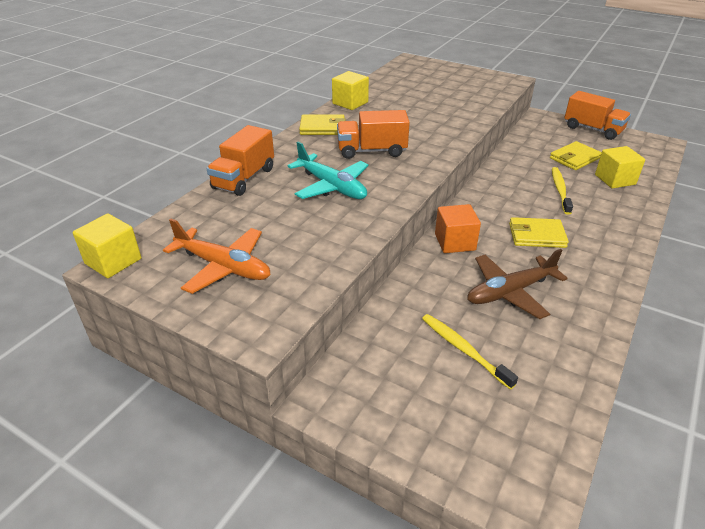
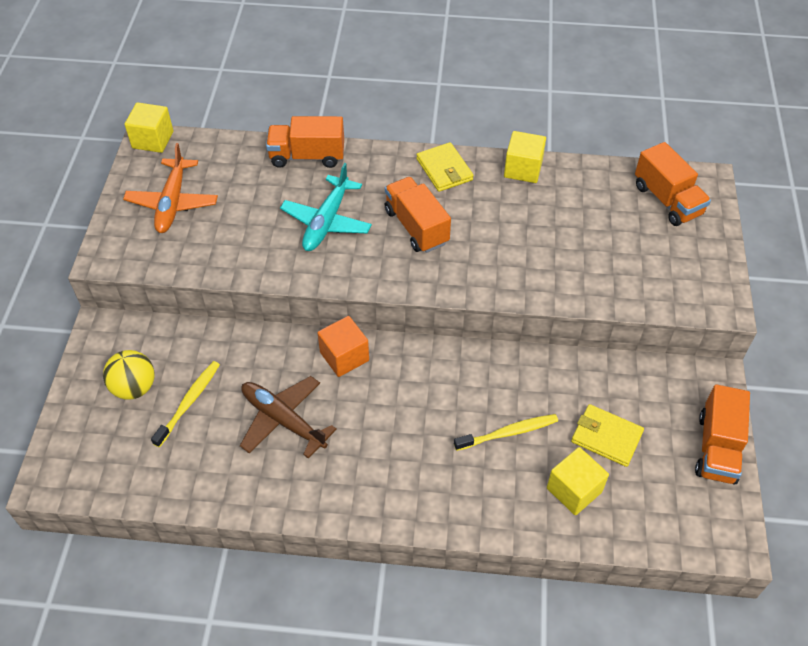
camera: 65 degrees right, 15 degrees up
(418, 72) = (667, 200): none -> orange truck
(424, 389) = (134, 387): none -> yellow ball
(537, 235) = (394, 425): yellow wallet -> none

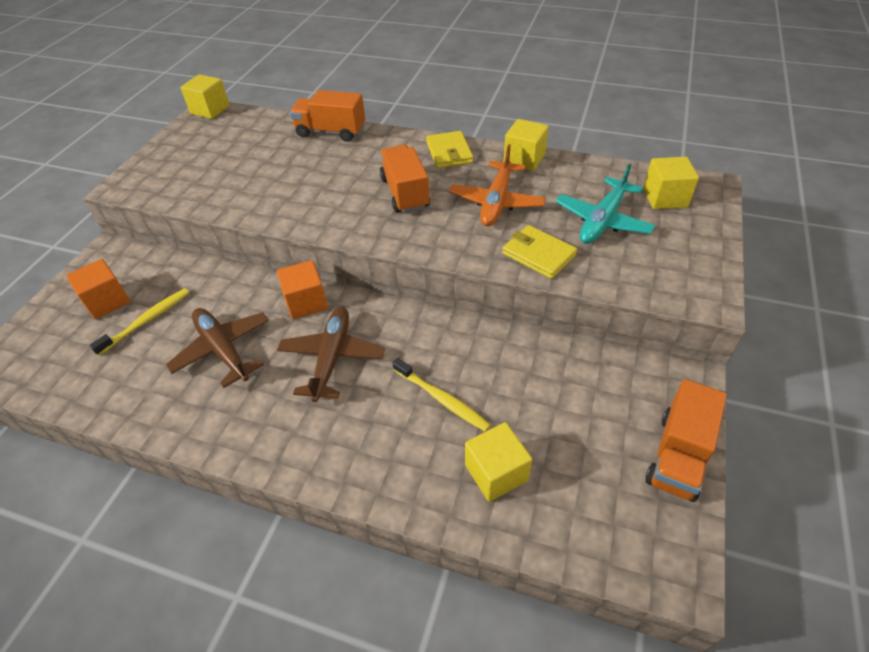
camera: 15 degrees right, 5 degrees down
(134, 387) = (107, 301): yellow ball -> orange cube
(172, 203) = (200, 154): orange plane -> orange plane (496, 202)
(326, 222) = (324, 181): turquoise plane -> turquoise plane (602, 220)
(393, 410) = (332, 357): none -> brown plane
(508, 433) = (441, 399): yellow toothbrush -> yellow toothbrush turned 45 degrees clockwise
(606, 437) = (549, 421): yellow wallet -> yellow wallet (538, 254)
(667, 200) = (665, 198): orange truck -> yellow cube

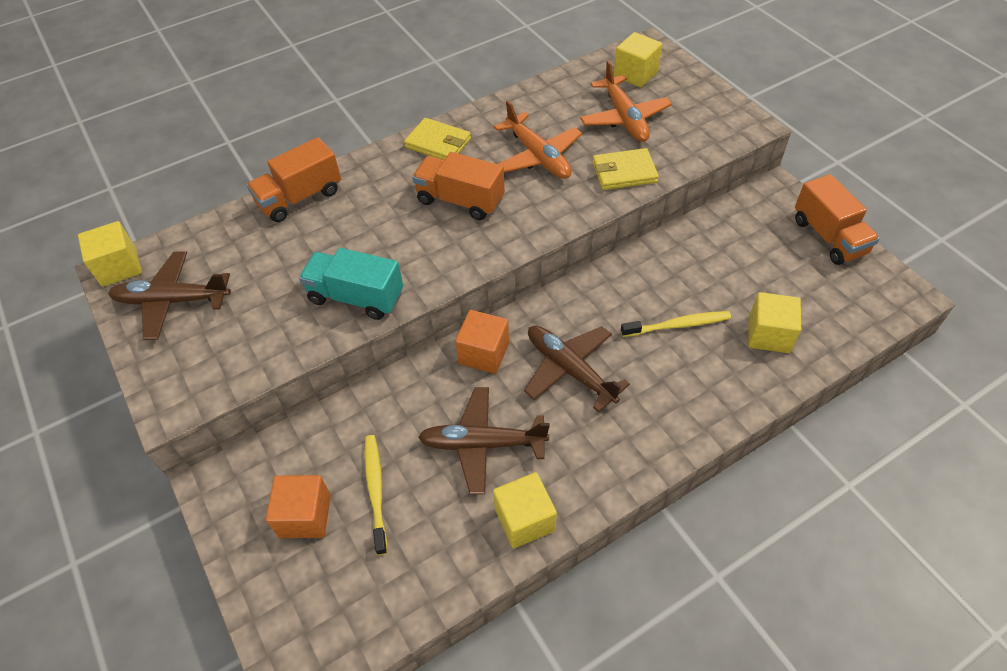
camera: 50 degrees left, 5 degrees up
(200, 140) = (172, 301): none -> brown plane
(267, 202) = (356, 297): none -> turquoise truck
(524, 159) = (503, 109): yellow cube -> yellow cube (524, 519)
(602, 220) = (624, 118): turquoise plane -> orange plane

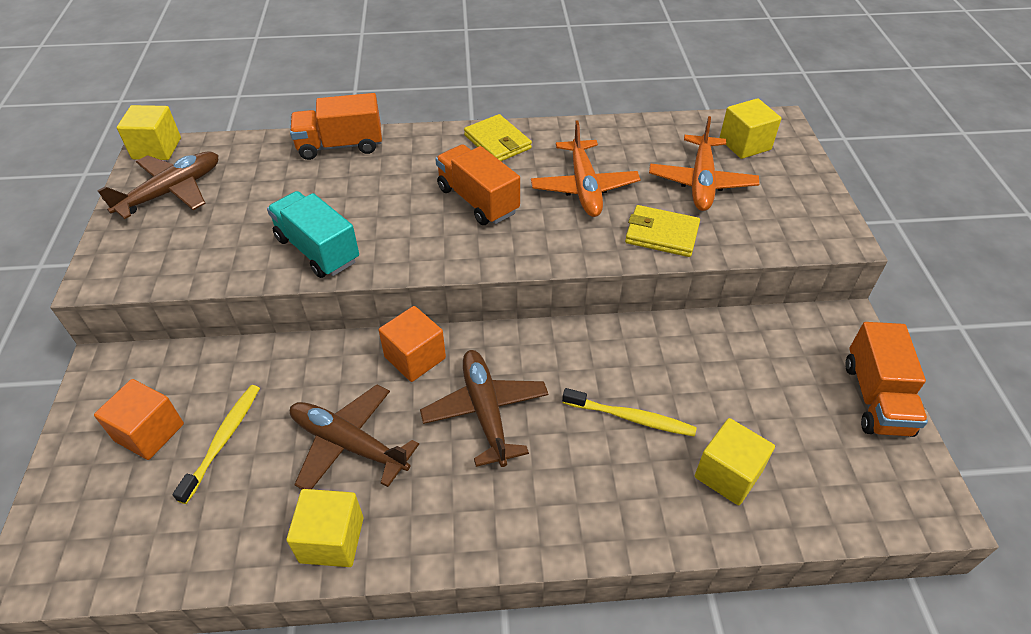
camera: 25 degrees right, 5 degrees down
(172, 301) = (172, 191): brown plane -> brown plane turned 105 degrees clockwise

